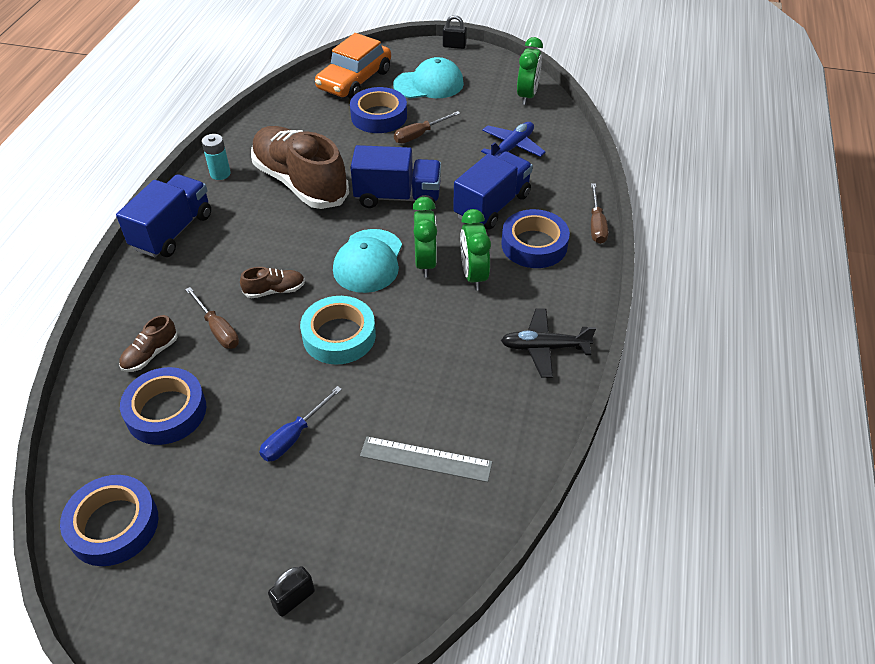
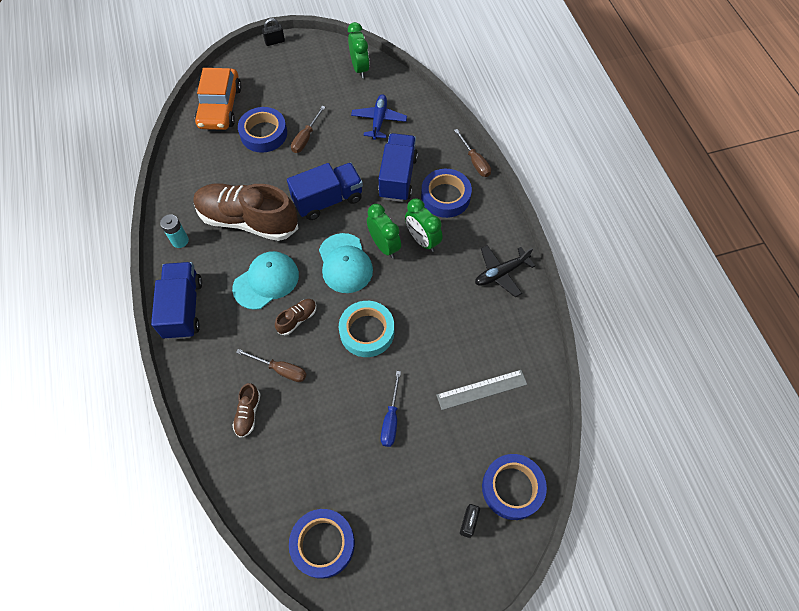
camera: 30 degrees left, 15 degrees up
(166, 411) = (293, 448): blue tape -> blue tape (512, 488)
(429, 84) = (280, 87): turquoise cap -> turquoise cap (266, 281)

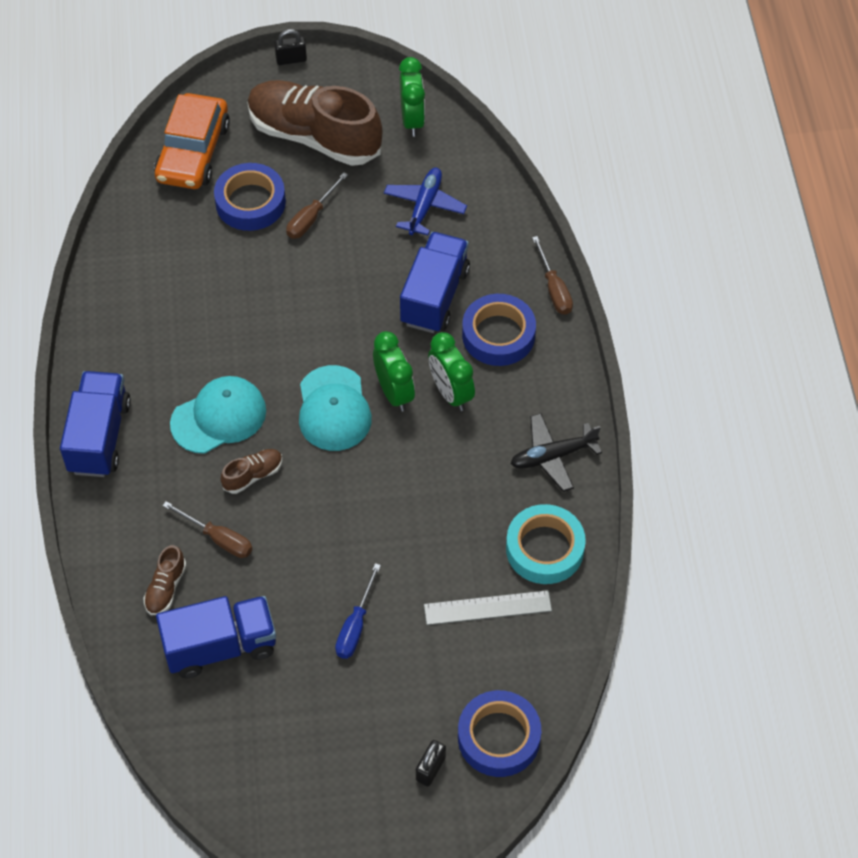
camera: 10 degrees right, 5 degrees down
(180, 241) = (107, 342): turquoise battery -> none
(248, 220) = (207, 327): brown shoe -> brown shoe (314, 136)
(323, 544) = (236, 762): blue tape -> none
(328, 200) = (326, 315): blue truck -> blue truck (220, 646)
(367, 331) = (346, 507): turquoise tape -> turquoise tape (544, 549)

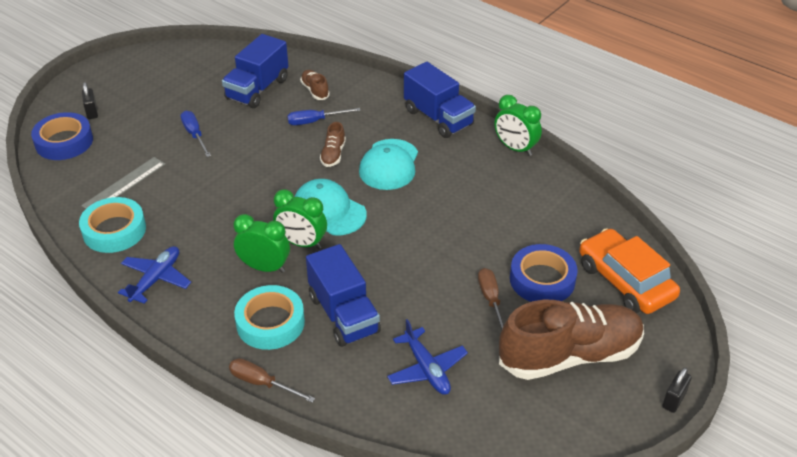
camera: 135 degrees right, 15 degrees down
(218, 538) = (315, 121): brown screwdriver -> blue screwdriver
(412, 120) = (522, 428): green clock -> green clock (515, 148)
(498, 335) = (270, 323): blue tape -> turquoise tape
(552, 456) = (156, 279): black plane -> blue plane

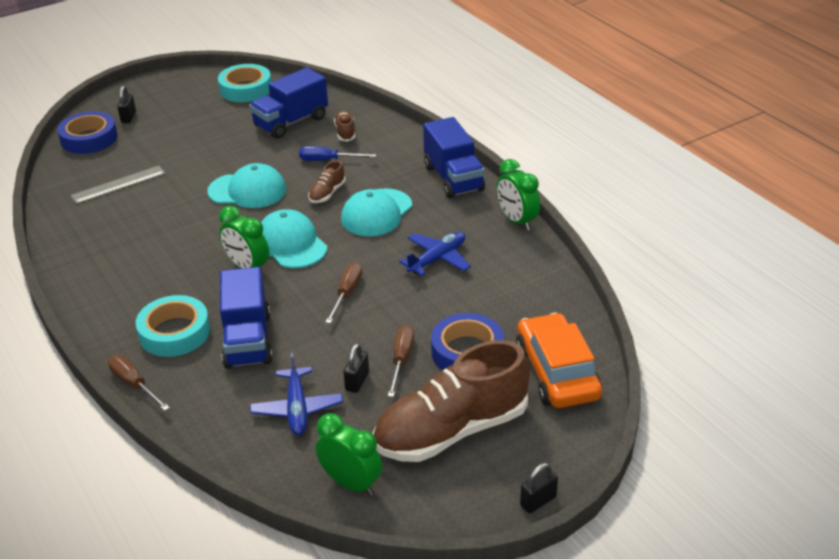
camera: 20 degrees right, 5 degrees down
(114, 230) = (85, 222): turquoise tape -> turquoise tape (245, 89)
(156, 279) = (96, 272): blue plane -> blue plane (437, 259)
(195, 135) = (208, 153): blue screwdriver -> none
(256, 166) = (247, 190): none -> turquoise cap
(264, 267) = (199, 282): green clock -> green clock (351, 483)
(407, 248) = (347, 293): none -> brown screwdriver
(464, 330) = (357, 381): none -> black padlock
(569, 355) = (451, 431): brown shoe -> brown shoe turned 150 degrees clockwise

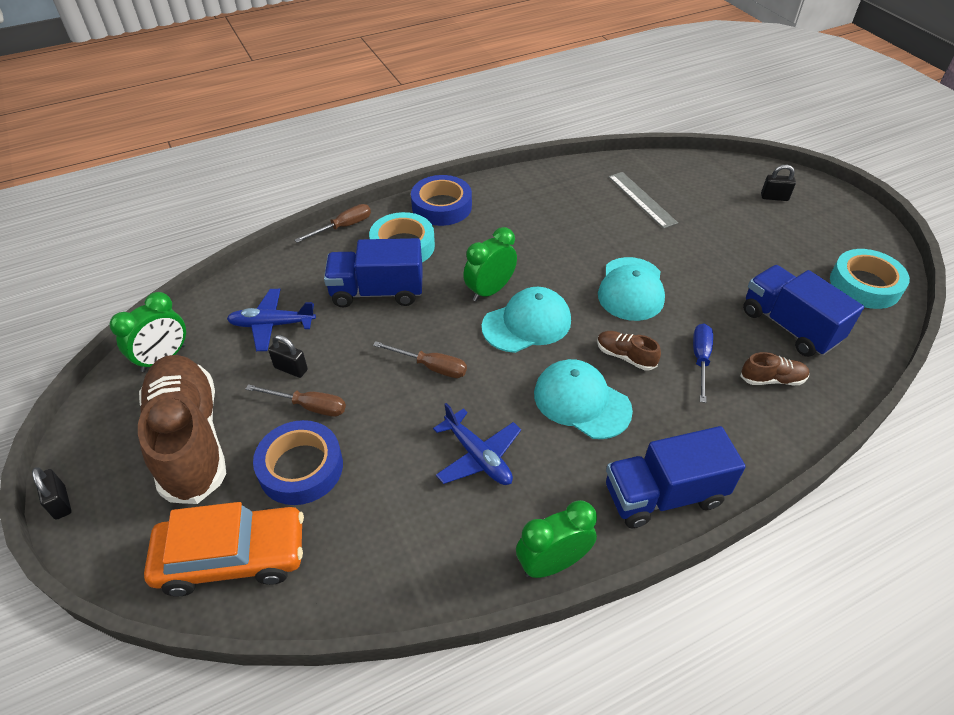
camera: 95 degrees right, 10 degrees up
(89, 138) = (726, 175): blue tape -> blue tape (441, 206)

